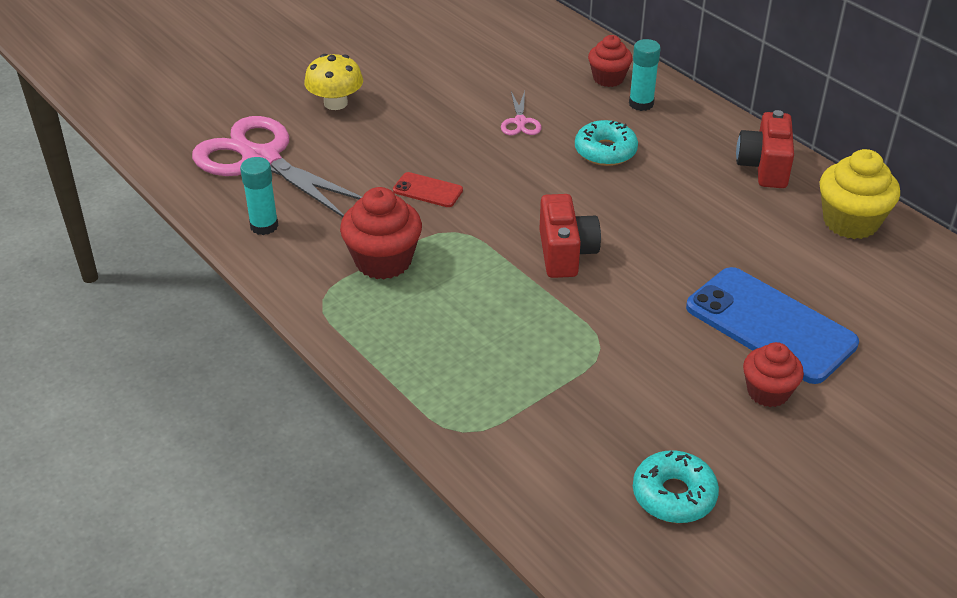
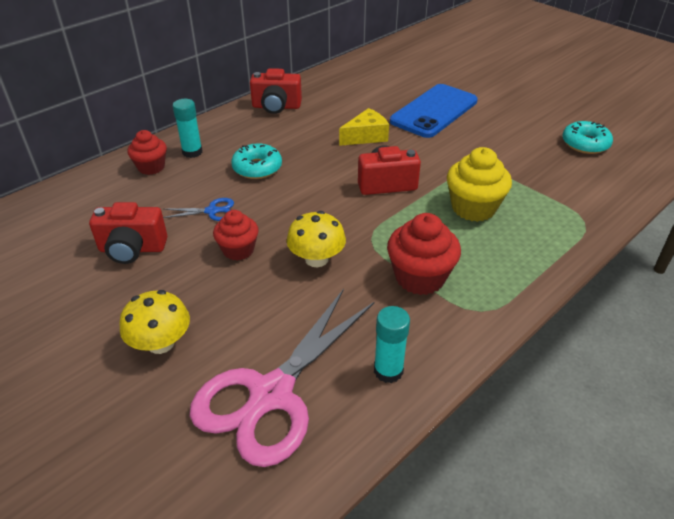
camera: 95 degrees left, 0 degrees up
(427, 190) = (316, 259): red phone -> yellow mushroom
(463, 79) = (132, 249): none -> red camera
(520, 122) = (212, 211): pink scissors -> blue scissors
(685, 245) = (366, 136): none -> yellow cheese
(768, 392) = (490, 114): red cupcake -> red cupcake (238, 250)
(850, 222) = (331, 83): yellow cupcake -> yellow cupcake (473, 208)

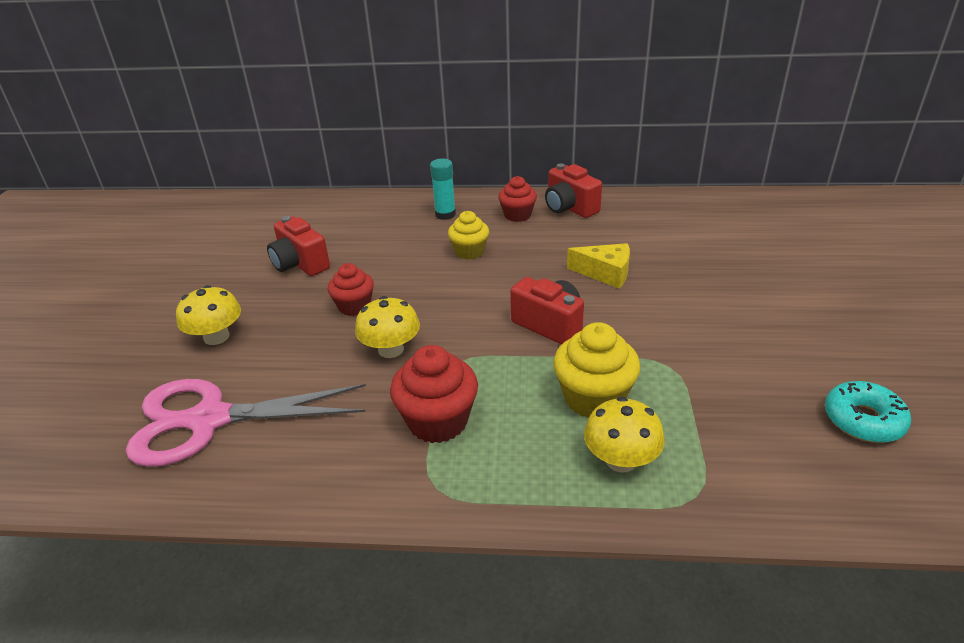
camera: 50 degrees right, 5 degrees down
(151, 167) = (401, 212): red cupcake -> red cupcake (517, 215)
(212, 211) = (385, 267): blue scissors -> none
(257, 168) = (469, 251): turquoise donut -> yellow cupcake
(388, 371) = (292, 470): turquoise glue stick -> none
(434, 111) = (721, 285): blue phone -> none
(533, 229) = (621, 460): none -> yellow mushroom

